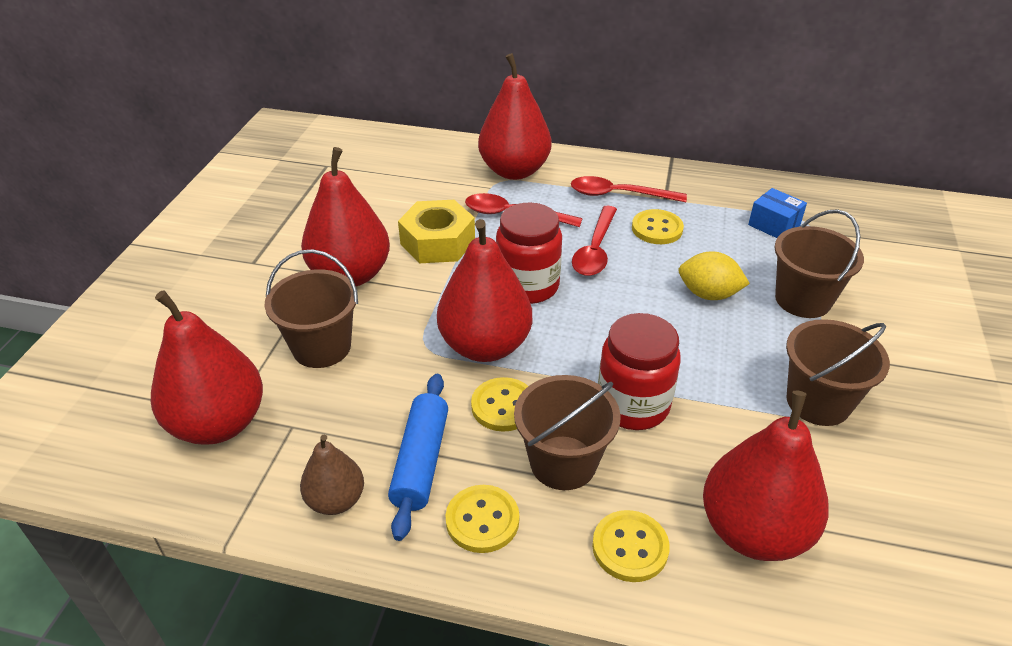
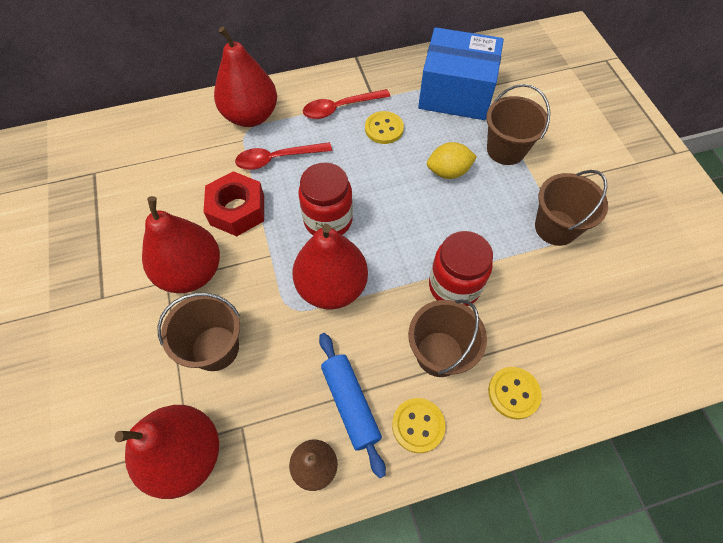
camera: 30 degrees left, 20 degrees up
(438, 242) = (237, 210): yellow nut -> red nut
(503, 406) = (375, 330): yellow button -> none
(595, 250) = (354, 166): red spoon -> none
(753, 531) = (571, 341): red pear -> none
(774, 225) = (455, 93): blue box -> blue box, size x2.32

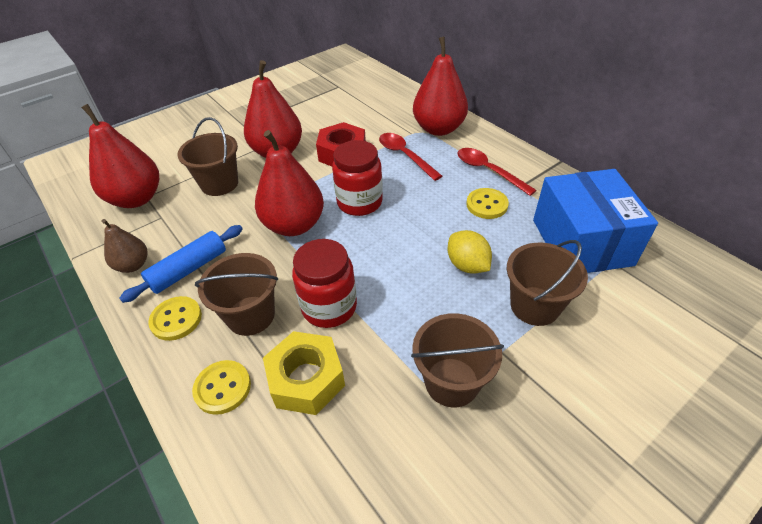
camera: 70 degrees right, 15 degrees down
(524, 324) = (306, 379): none -> yellow nut

